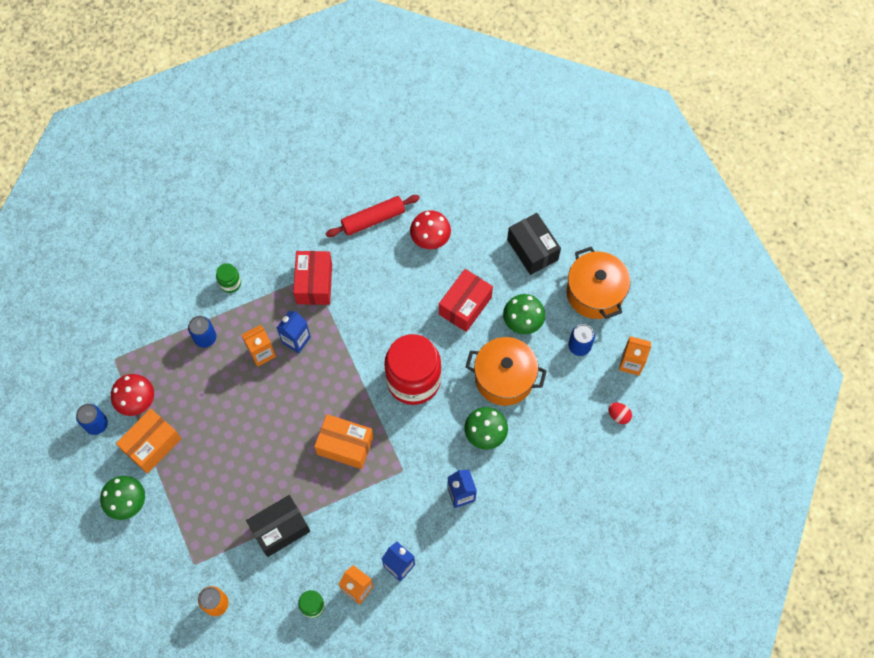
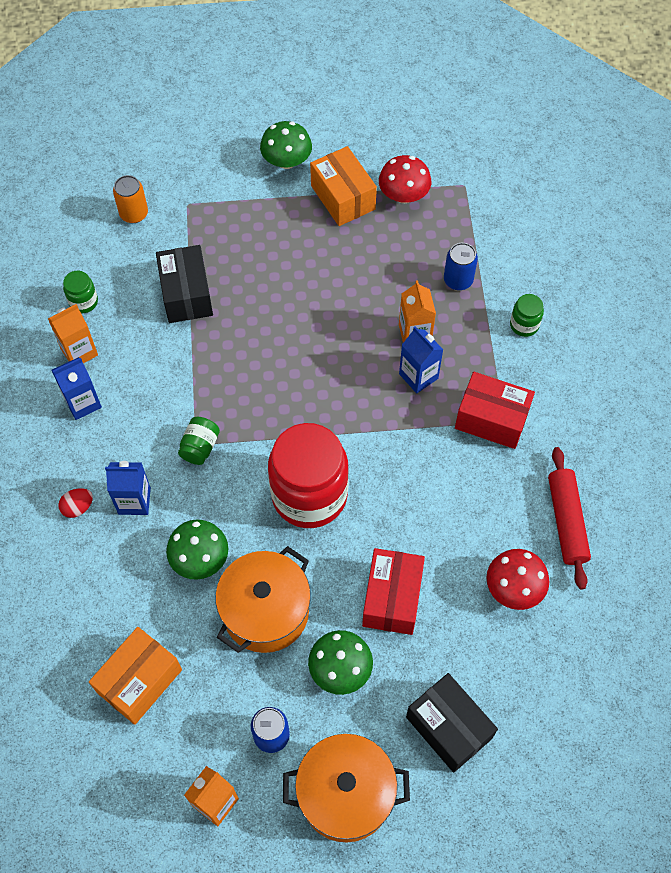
camera: 110 degrees right, 5 degrees down
(96, 424) = (390, 152): blue can -> none
(345, 445) = (256, 390): orange box -> orange box (139, 681)
(404, 466) = (200, 447): none -> green jar
(465, 306) = (392, 598): red box -> red box turned 45 degrees clockwise
(532, 249) = (448, 727): black box -> black box turned 60 degrees clockwise
(618, 415) = (146, 748): red egg -> red egg (78, 507)

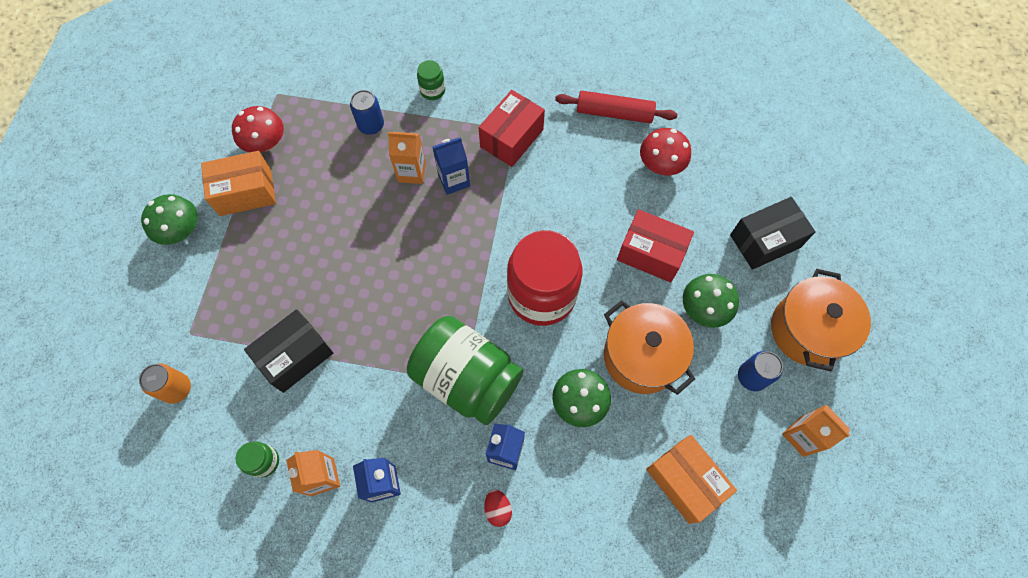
camera: 75 degrees left, 5 degrees up
(186, 294) = (296, 356): black box -> black box turned 45 degrees counterclockwise
(200, 447) = (467, 378): green jar -> green jar, size x2.39

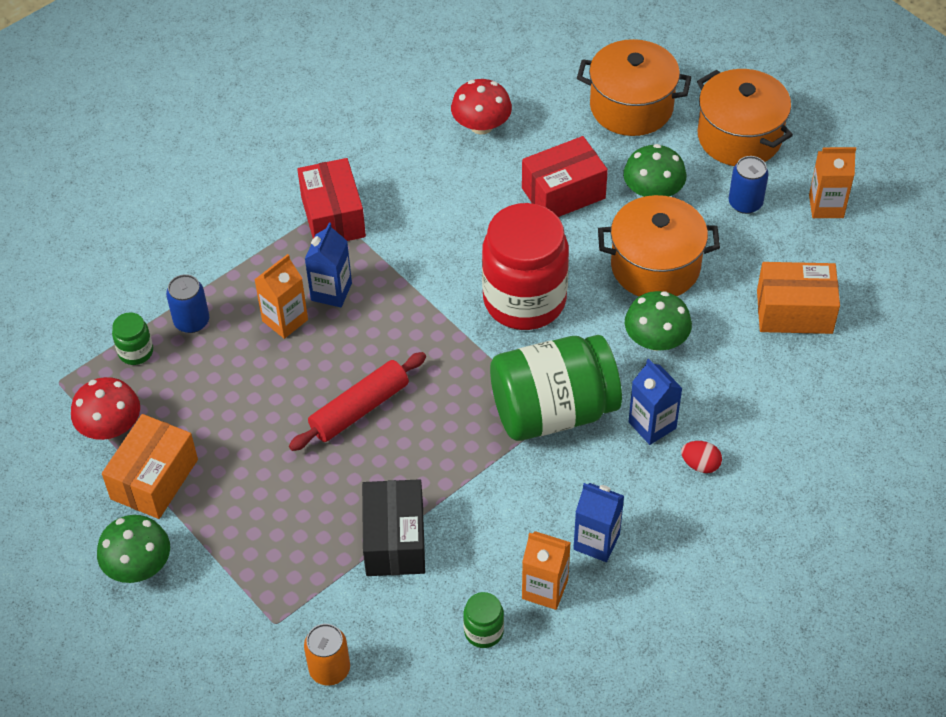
camera: 50 degrees left, 15 degrees down
(432, 90) = (207, 245): green jar -> green jar (136, 352)
(614, 113) = (391, 122): red rolling pin -> red rolling pin (359, 409)
(765, 241) = (631, 107): black box -> orange pot

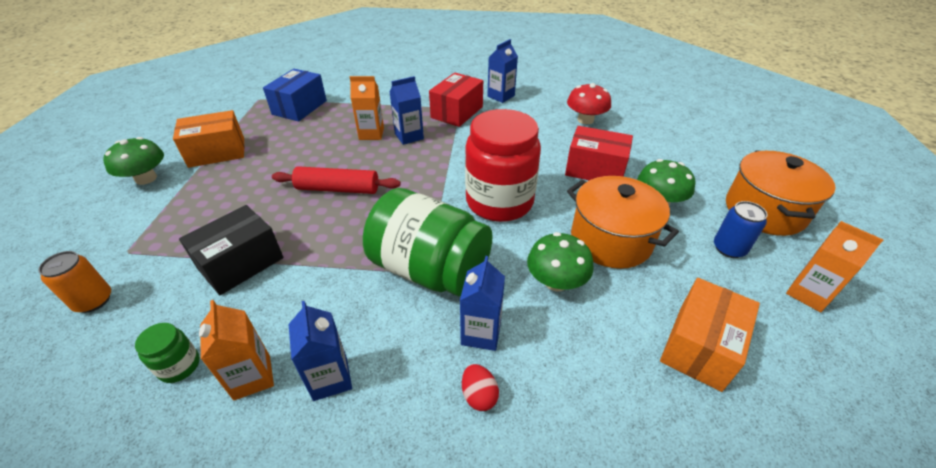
camera: 45 degrees right, 10 degrees down
(110, 427) = (242, 124): red mushroom -> none
(136, 352) = (299, 107): green jar -> blue box
(191, 321) = (337, 111): blue can -> none
(348, 153) = (501, 96): none -> blue carton
(631, 107) = (693, 157): orange pot -> none
(794, 311) = (700, 346): orange box -> orange box turned 75 degrees clockwise

